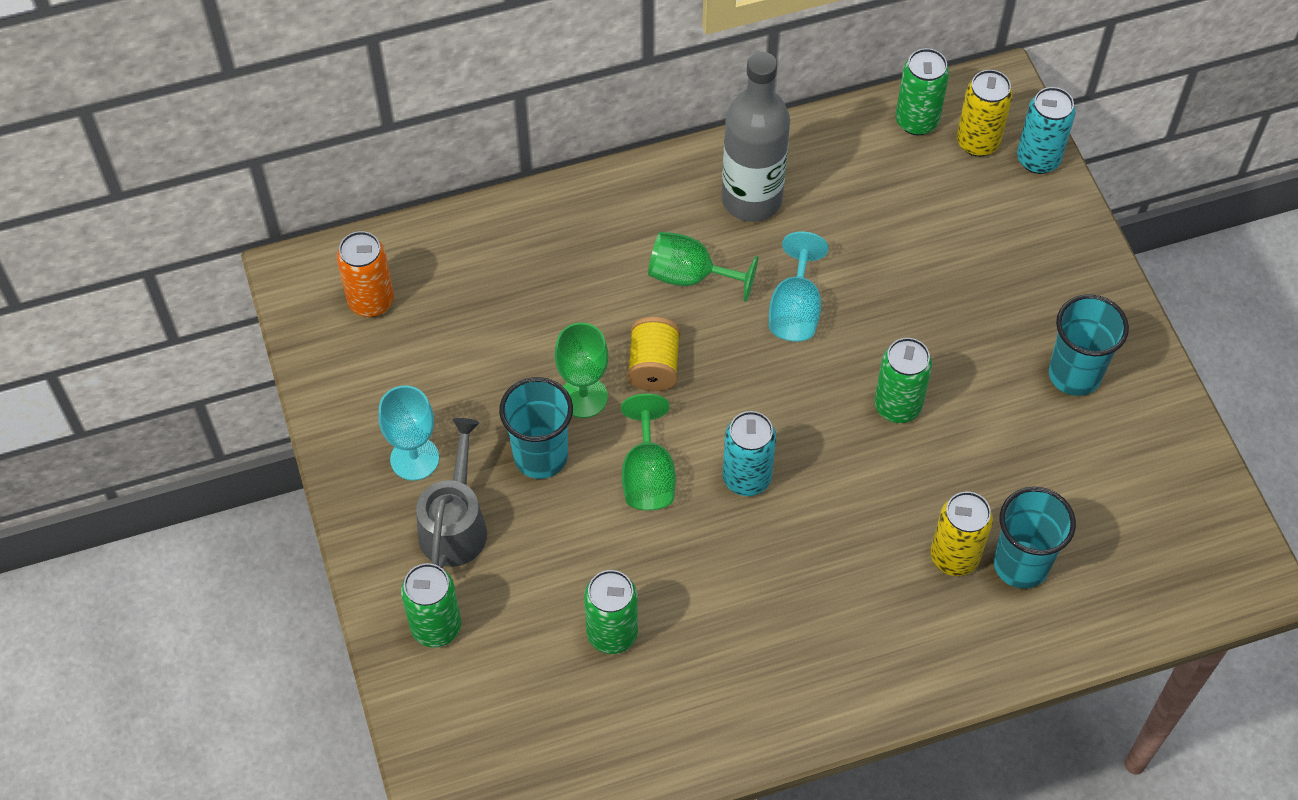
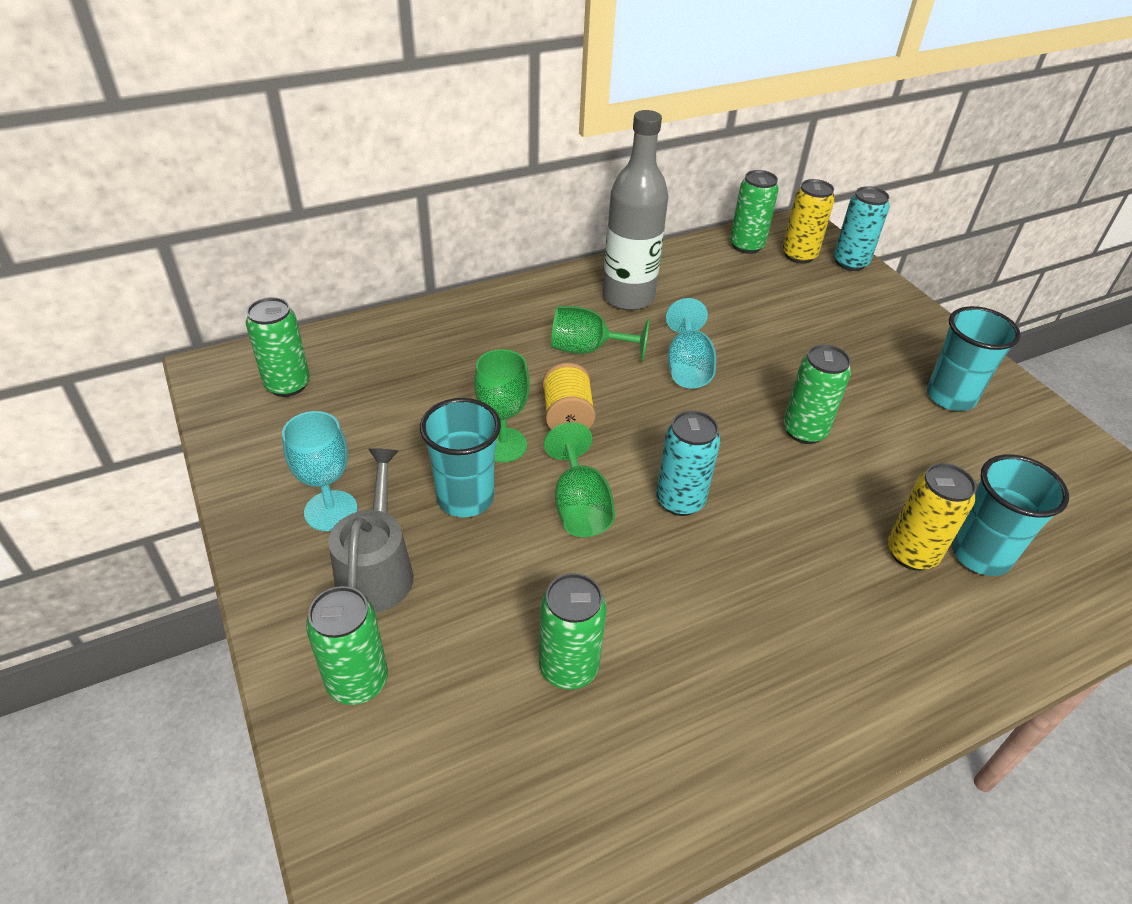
camera: 10 degrees left, 15 degrees down
(371, 301) = (287, 385): orange can -> green can

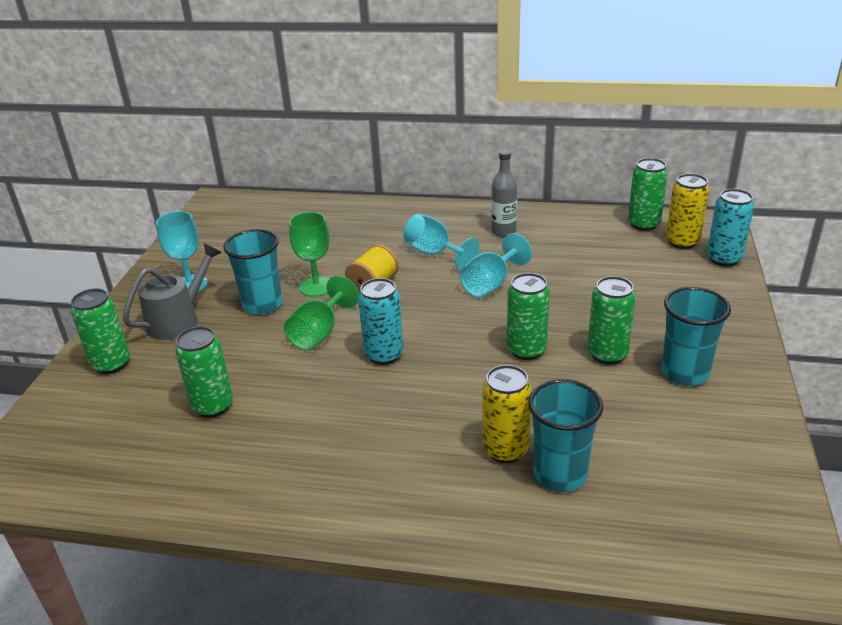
camera: 40 degrees right, 10 degrees down
(287, 385) = (241, 218): green can -> green can (607, 354)
(587, 350) = (434, 253): green goblet -> turquoise goblet
(628, 297) = (503, 231): grey bottle -> grey bottle, size x0.56

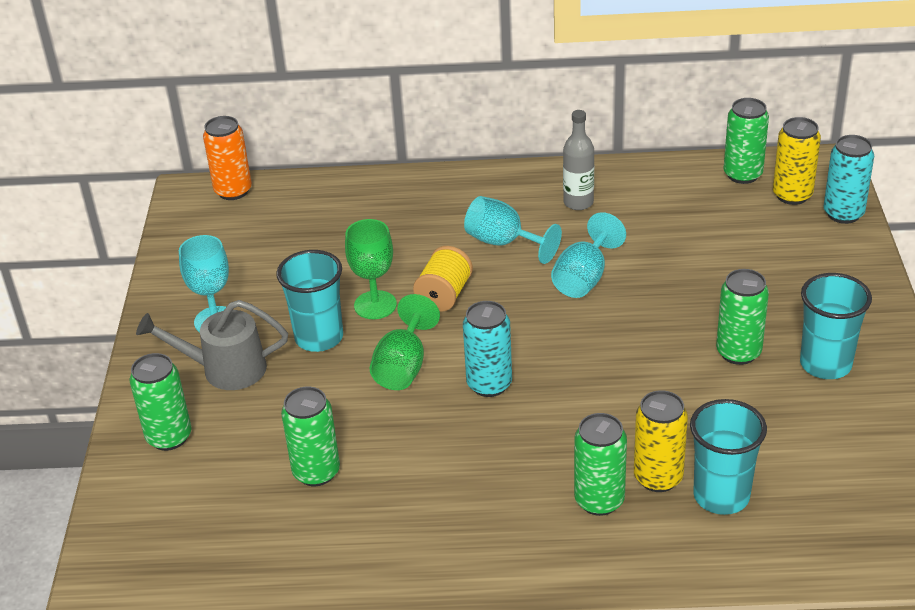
camera: 10 degrees left, 5 degrees up
(179, 319) = (224, 369): grey watering can -> grey watering can turned 120 degrees counterclockwise
(246, 201) = (233, 191): none -> orange can
(526, 350) = (648, 358): green can -> green can (599, 500)

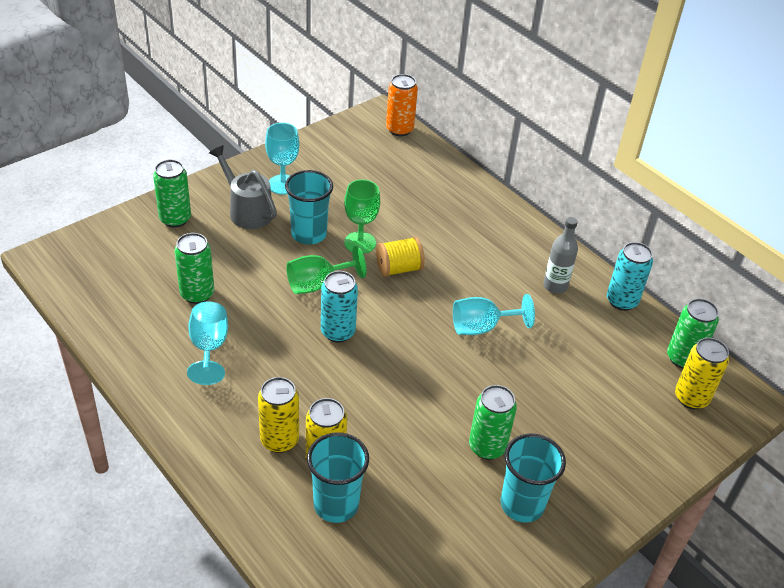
camera: 45 degrees right, 5 degrees up
(503, 243) = (476, 270): turquoise goblet -> turquoise goblet (209, 347)
(599, 500) = (279, 440): green can -> yellow can
(843, 214) = (703, 439): turquoise can -> turquoise can (621, 301)

